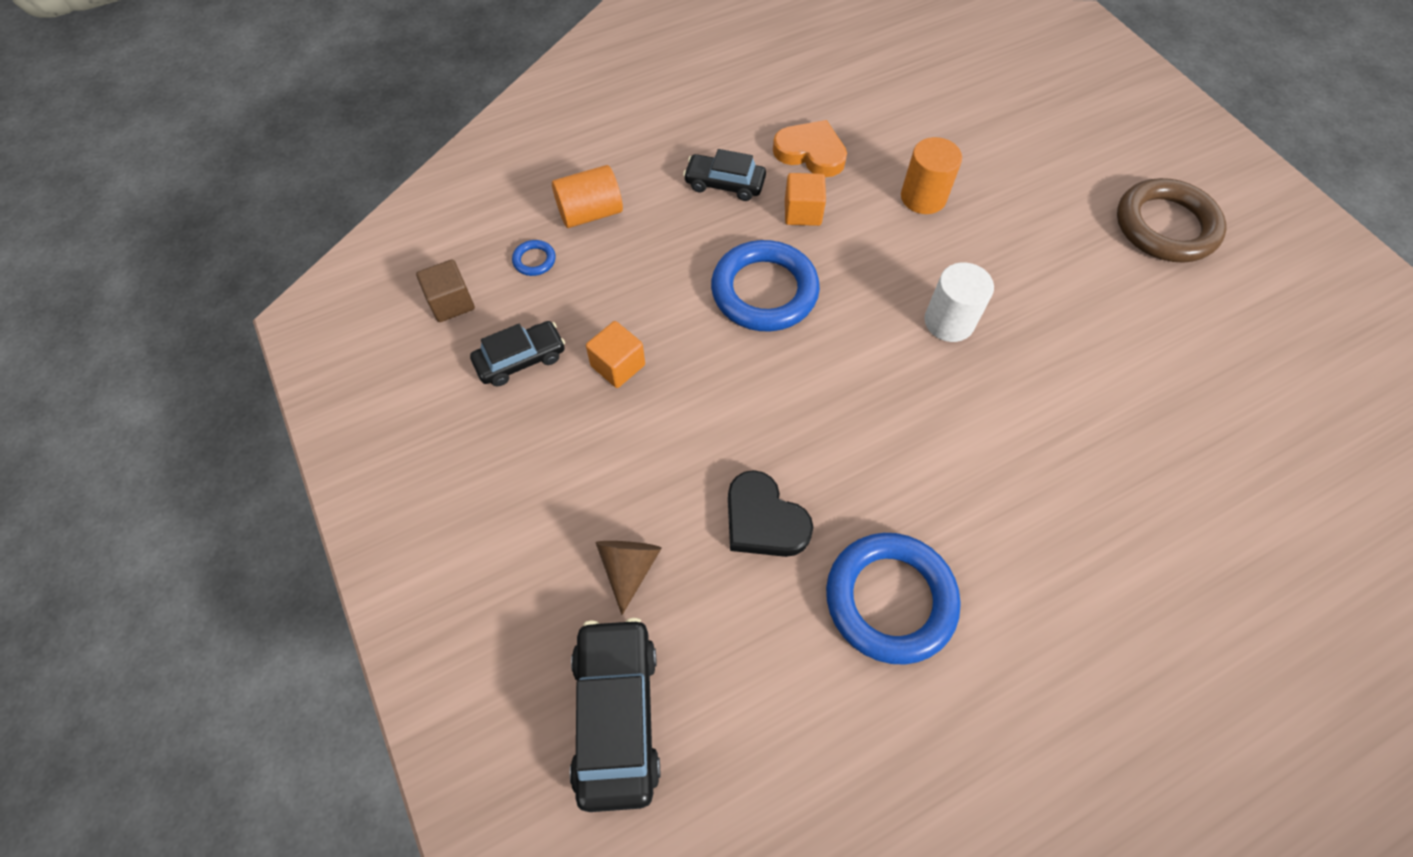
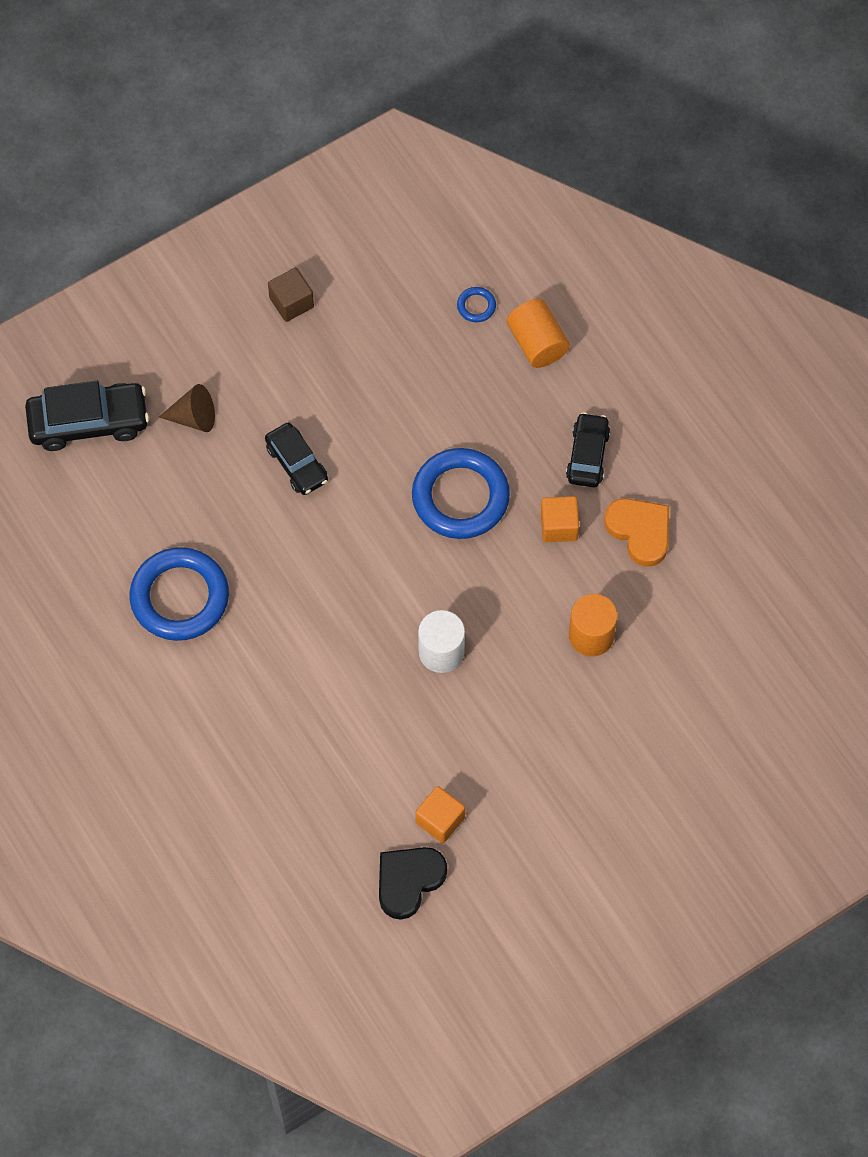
camera: 85 degrees right, 5 degrees up
(451, 303) = (423, 250): brown cube -> brown cube (291, 302)
(520, 359) = (370, 313): black car -> black car (297, 463)
(618, 365) = (370, 388): orange cube -> orange cube (440, 820)
(763, 520) = (238, 507): black heart -> black heart (408, 881)
(810, 153) = (640, 531): orange heart -> orange heart turned 60 degrees counterclockwise
(1165, 226) = (578, 861): brown ring -> none

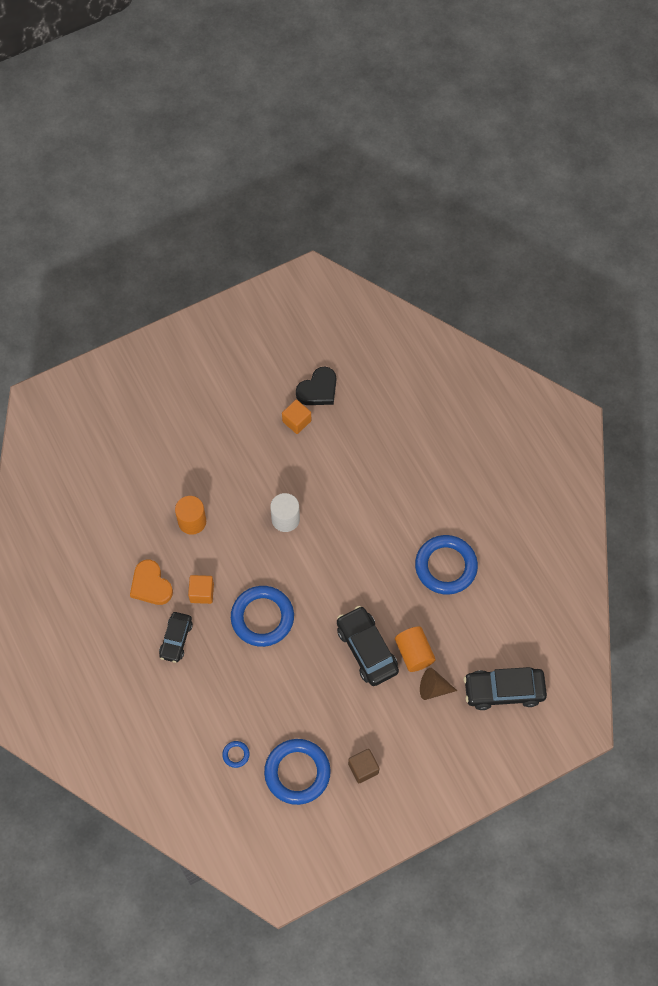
camera: 175 degrees left, 0 degrees up
(297, 463) = (367, 649): black car -> black car, size x1.56
(385, 290) = (297, 772): none -> blue ring
(537, 343) = (198, 723): orange cylinder -> orange cylinder (414, 653)

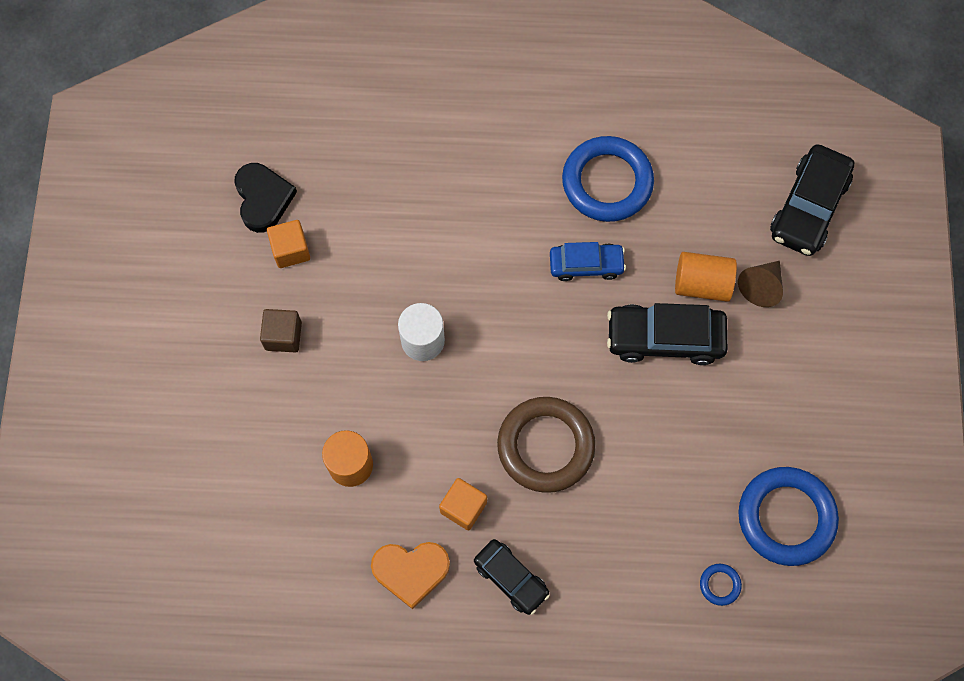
camera: 60 degrees left, 5 degrees up
(262, 617) = (545, 446): blue ring -> brown ring
(363, 768) = (823, 430): brown cube -> brown cube (283, 336)
(385, 582) = (586, 265): none -> blue car

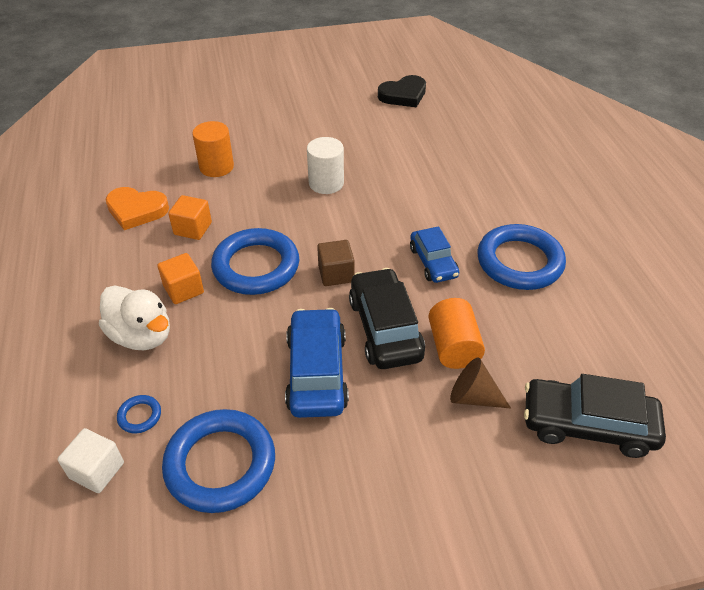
camera: 75 degrees right, 25 degrees down
(283, 336) = (305, 121): brown cube -> brown cube (336, 274)
(291, 250) = (371, 112): orange cube -> orange cube (183, 289)
(411, 571) = (136, 210): orange heart -> orange heart turned 60 degrees counterclockwise
(511, 578) = (135, 266): black car -> none
(545, 446) = (256, 266): brown ring -> blue ring
(619, 577) = (142, 335): none -> white duck
(704, 414) = (316, 372): none -> blue car
(771, 626) = (97, 470): none -> white cube

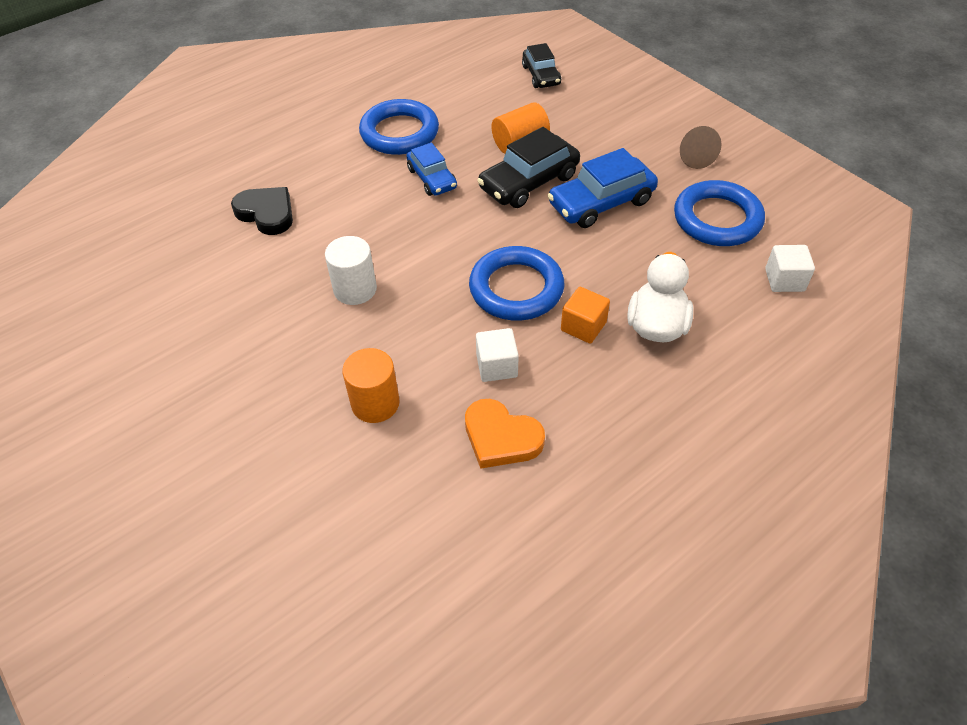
camera: 115 degrees left, 5 degrees up
(136, 210) = (501, 437): orange heart -> orange heart turned 135 degrees clockwise
(140, 416) = (725, 282): blue ring -> none
(193, 228) = (497, 366): orange cube -> white cube
(336, 274) = (488, 231): brown cube -> none
(403, 95) = (132, 287): black heart -> black heart (266, 213)
(433, 262) = (432, 178): blue car -> blue car turned 105 degrees clockwise
(473, 397) = (558, 124): brown cone -> brown cone (694, 157)
(587, 425) = (541, 75): black car -> black car, size x0.64

